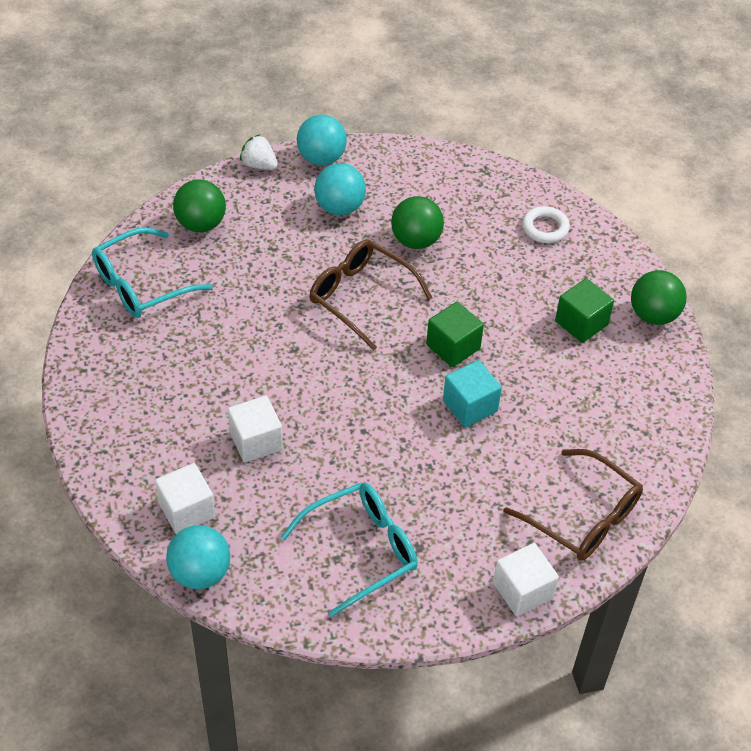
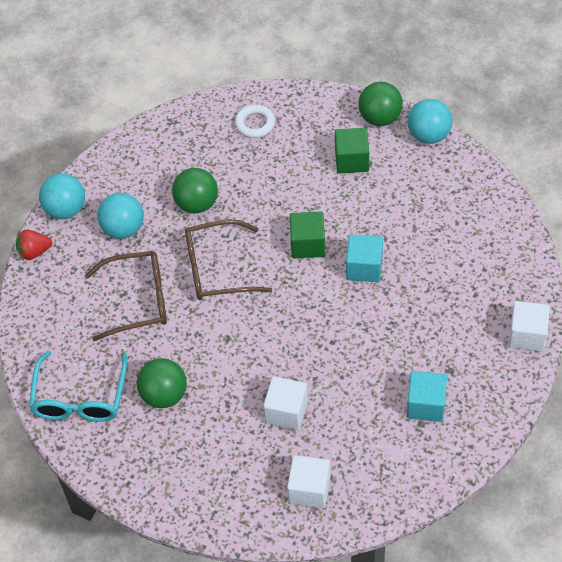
camera: 45 degrees left, 5 degrees up
(200, 573) = (367, 512): turquoise ball -> turquoise ball (429, 135)
(201, 224) = (57, 324): green ball -> green ball (164, 395)
(259, 165) = (34, 252): white strawberry -> red strawberry
(361, 550) = (426, 405): turquoise glasses -> turquoise cube
(583, 517) = (500, 265): brown glasses -> brown glasses (138, 300)

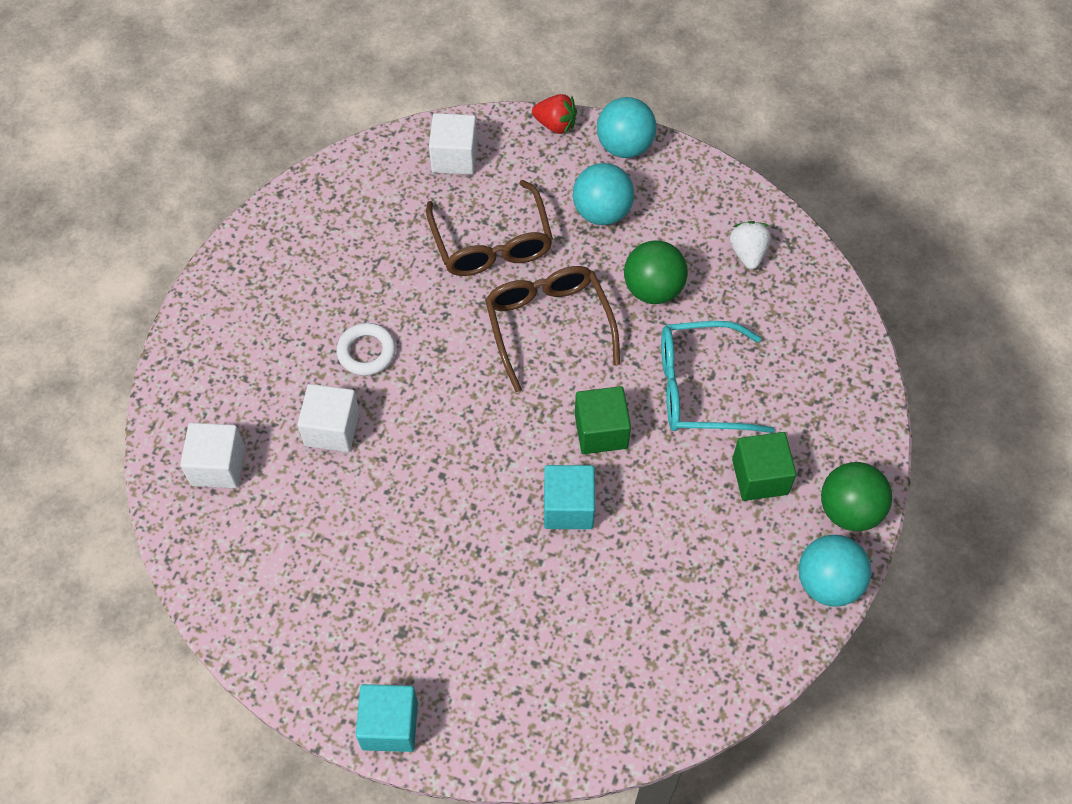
camera: 80 degrees right, 5 degrees up
(34, 252) = (555, 125): red strawberry -> red strawberry turned 135 degrees clockwise
(80, 398) = (347, 203): turquoise glasses -> turquoise glasses (699, 388)
(164, 395) = (353, 289): green ball -> none
(176, 146) = (747, 253): none -> white strawberry
(255, 124) = (805, 344): white ring -> white ring (366, 352)
(426, 405) = (345, 602): turquoise cube -> turquoise cube (389, 725)
(527, 335) = (467, 741): white cube -> white cube (454, 157)

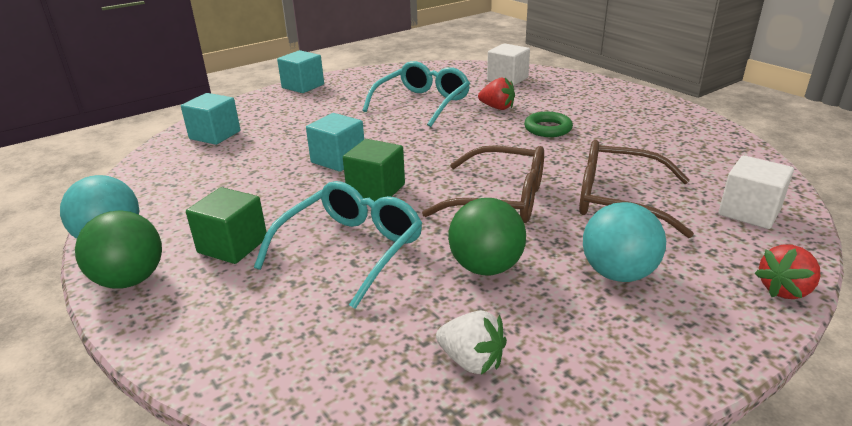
camera: 125 degrees right, 30 degrees down
(332, 429) = (497, 108): white cube -> red strawberry
(364, 520) = (422, 103): none -> turquoise glasses
(366, 352) = (548, 128): white ring -> green ring
(603, 695) = (215, 135): none -> turquoise cube
(624, 146) = (723, 331): turquoise ball -> none

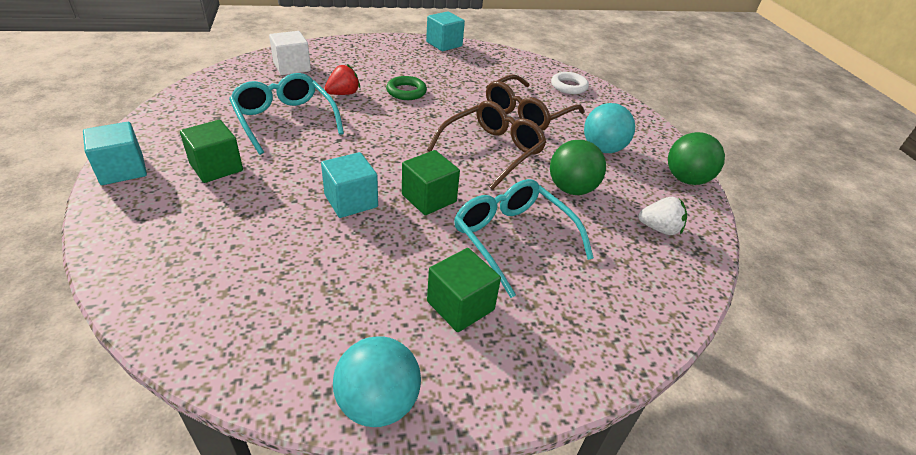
camera: 70 degrees left, 10 degrees up
(130, 280) = (475, 391): green ball -> green ball (686, 179)
(215, 135) = (180, 271): turquoise cube -> turquoise cube (444, 44)
(333, 106) = (216, 167): none -> green cube
(471, 361) = (659, 229): white strawberry -> white strawberry turned 45 degrees clockwise
(749, 212) = (569, 86): white cube -> white ring
(784, 290) = (639, 114): red strawberry -> none

